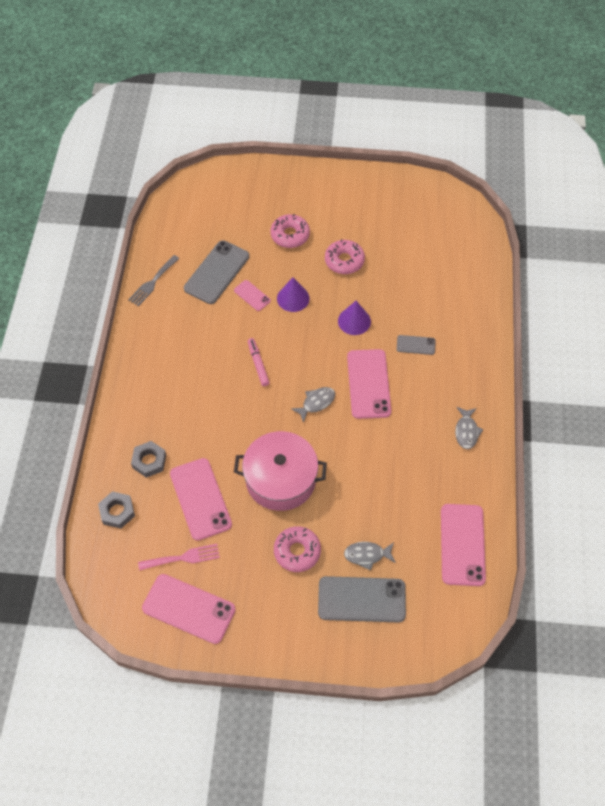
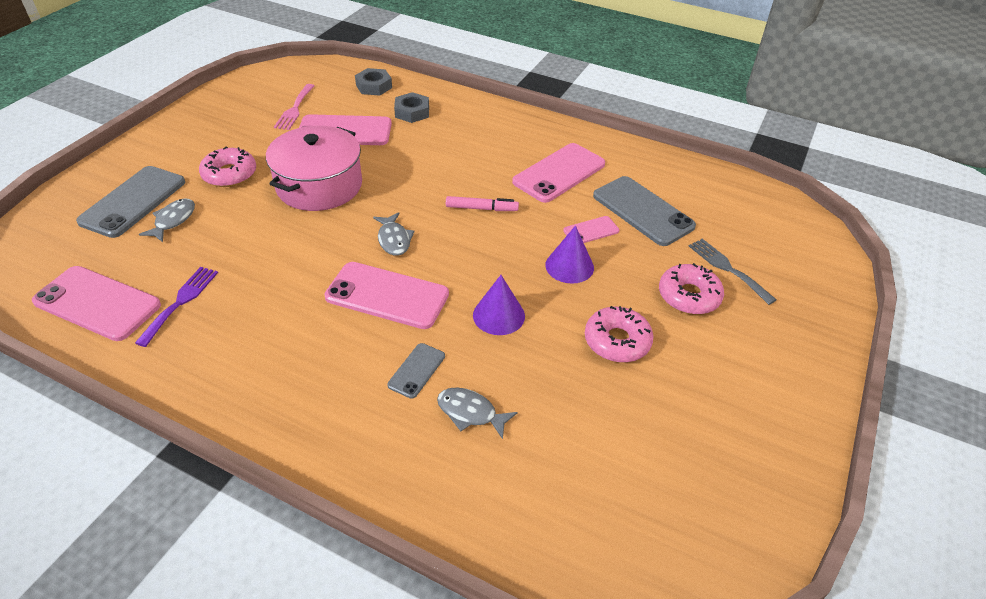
camera: 110 degrees right, 15 degrees down
(152, 282) = (646, 160): grey fork -> grey fork (727, 268)
(188, 609) = (244, 102): pink phone -> pink phone (559, 173)
(435, 496) = (180, 302): none -> purple fork
(466, 431) = (235, 373): grey fish -> grey fish (470, 413)

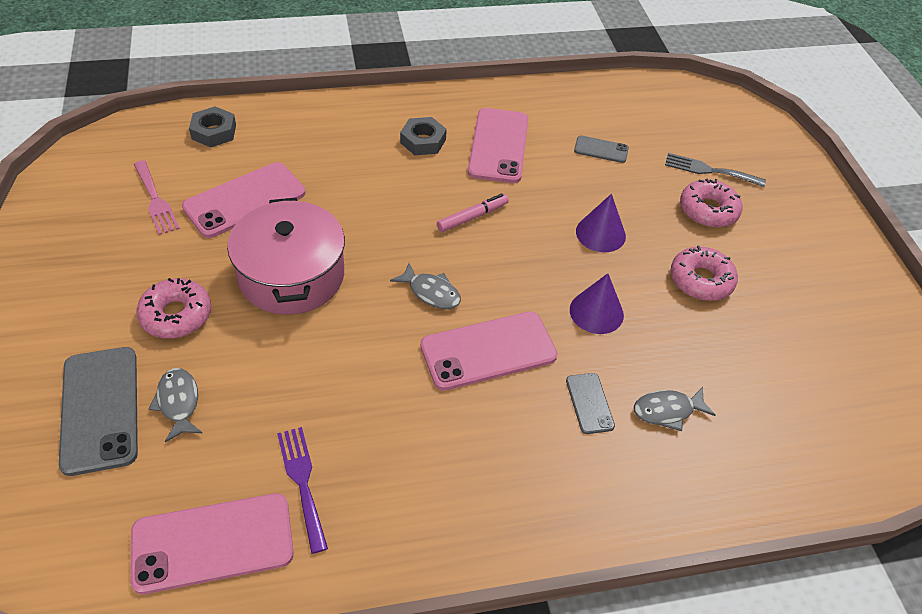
camera: 40 degrees left, 5 degrees up
(412, 112) = (290, 144): grey nut -> grey nut (423, 141)
(591, 231) = (582, 190): pink phone -> none
(642, 211) = (601, 150): grey phone -> grey phone, size x0.51

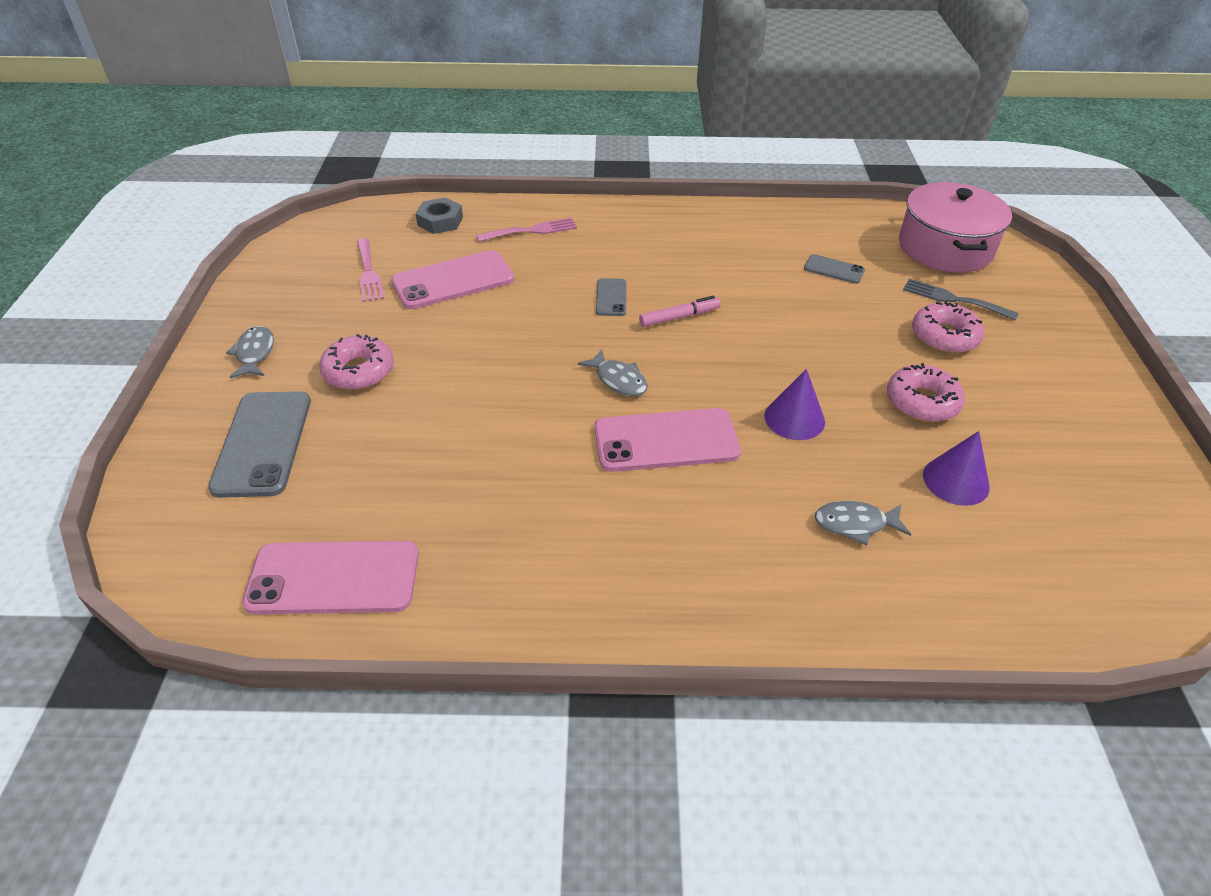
camera: 15 degrees right, 5 degrees down
(178, 403) = (338, 447): grey fish -> grey fish (254, 353)
(291, 275) = (480, 349): pink pot -> pink pot (945, 247)
(302, 482) = (439, 536): purple fork -> none
(309, 134) = (532, 230): none -> pink fork
(423, 141) = (645, 246): grey nut -> none
(498, 146) = (723, 256): pink phone -> none
(589, 403) = (766, 504): grey phone -> grey phone (611, 297)
(600, 233) = (816, 346): purple cone -> purple cone (956, 480)

